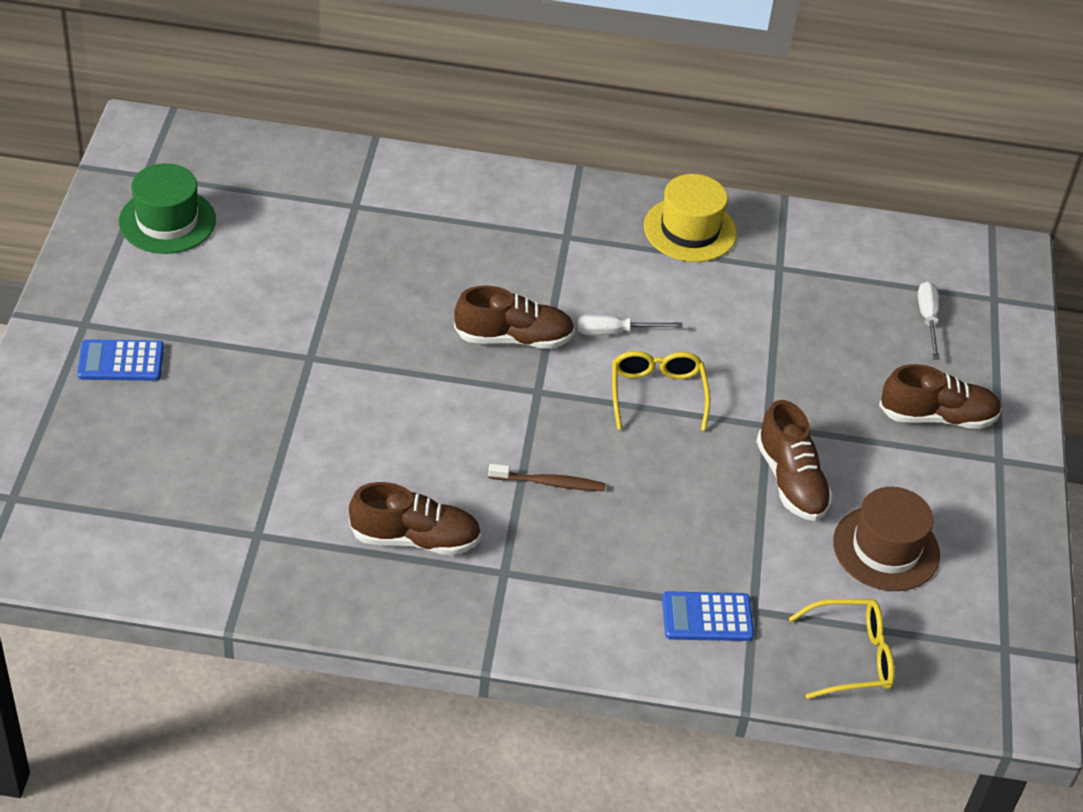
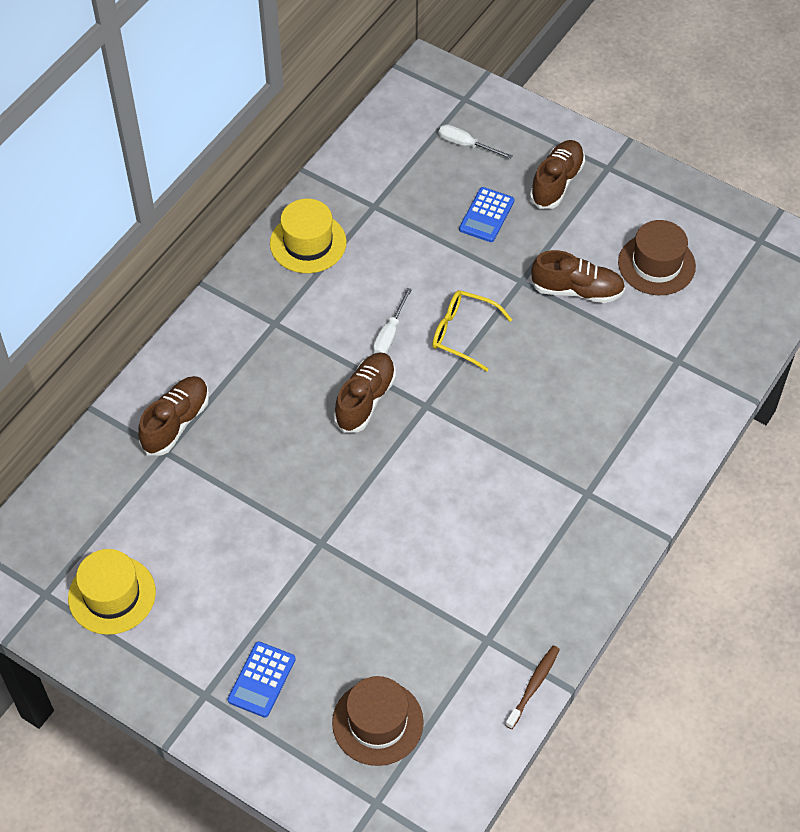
camera: 60 degrees left, 10 degrees up
(110, 470) = (377, 722): none -> brown hat
(167, 221) = (112, 595): green hat -> yellow hat
(415, 539) = (534, 537): brown shoe -> brown shoe (176, 423)
(549, 483) = (517, 433): brown toothbrush -> brown toothbrush (533, 686)
(707, 617) = (674, 389): blue calculator -> blue calculator (486, 215)
(852, 657) = (736, 324): yellow glasses -> none

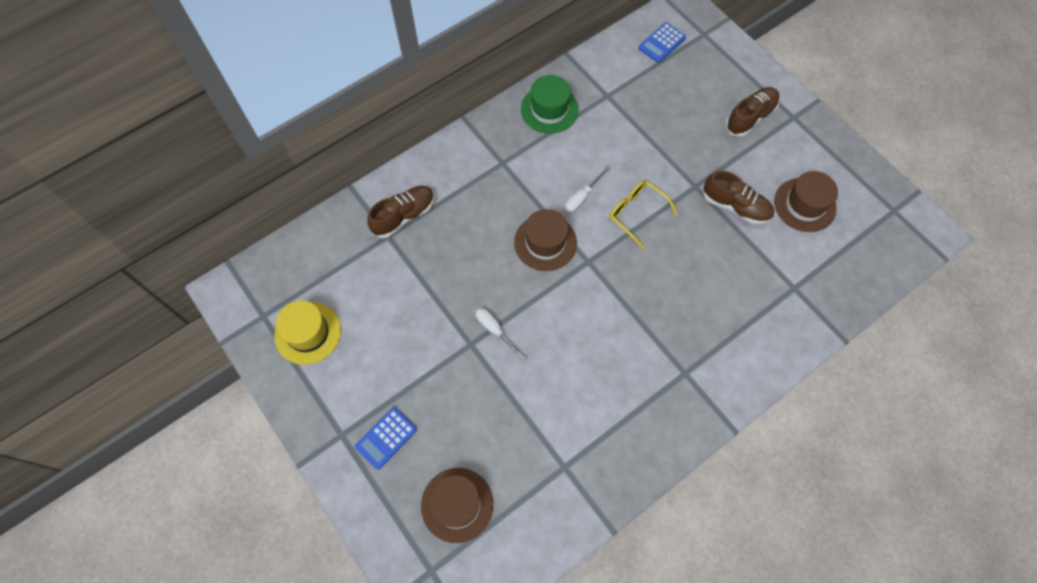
camera: 20 degrees right, 10 degrees up
(308, 243) = (549, 109): yellow hat -> green hat
(365, 400) = (545, 242): brown shoe -> brown hat
(466, 145) = (692, 69): white screwdriver -> white screwdriver (495, 331)
(486, 215) = (688, 127): blue calculator -> blue calculator (662, 43)
(533, 686) = (586, 518): brown toothbrush -> none

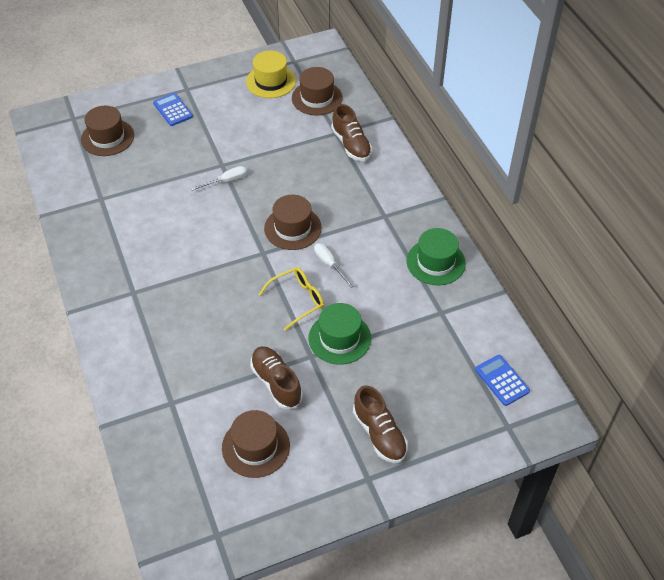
camera: 105 degrees right, 15 degrees down
(330, 271) = (317, 98): none -> brown hat
(666, 168) = (339, 338): none -> green hat
(735, 206) = (276, 383): brown shoe -> brown shoe turned 105 degrees clockwise

